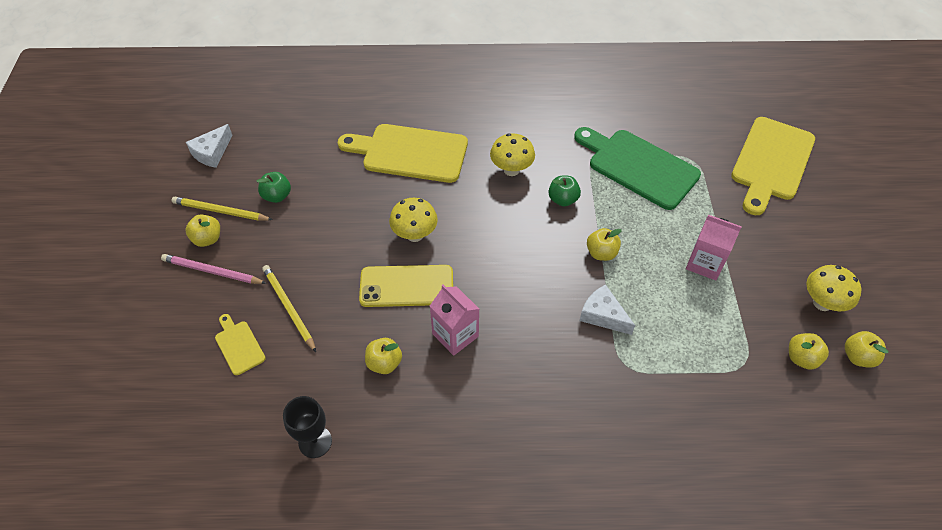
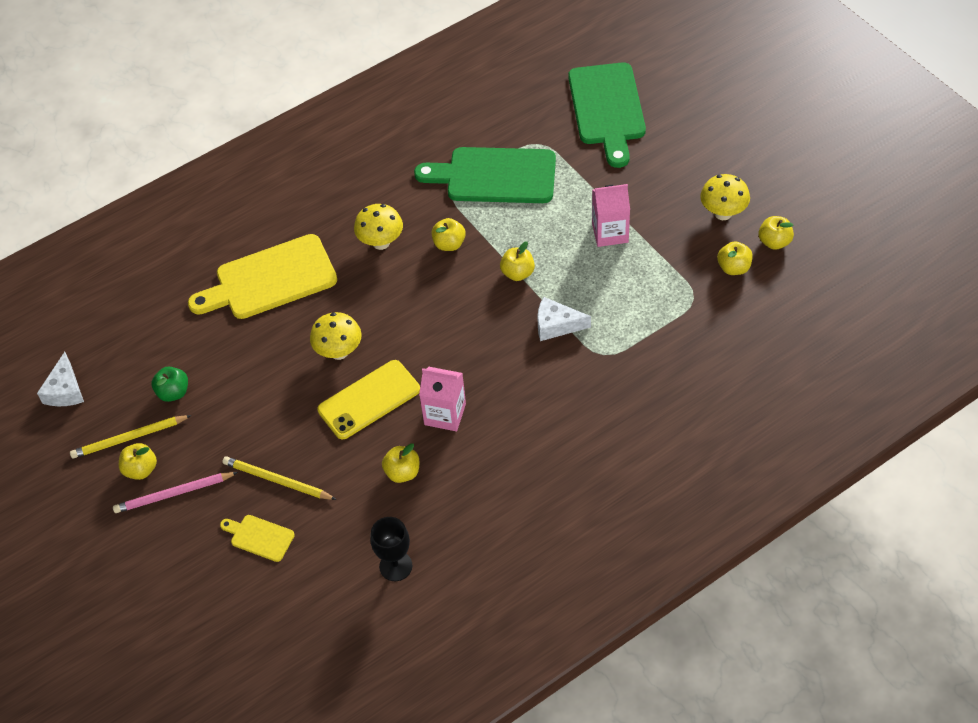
camera: 30 degrees left, 0 degrees up
(563, 199) = (449, 244): green apple -> yellow apple
(771, 162) = (607, 109): yellow cutting board -> green cutting board

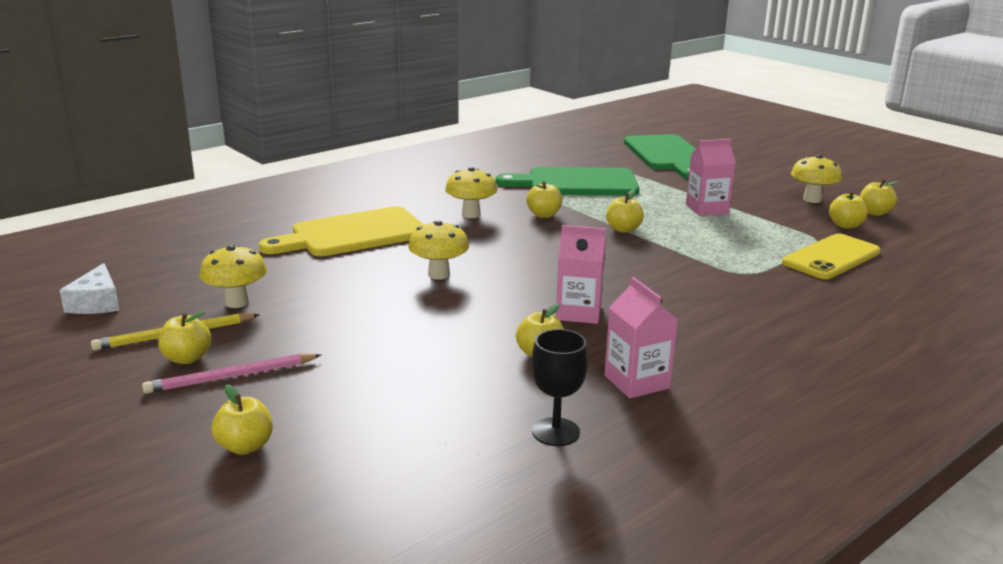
camera: 10 degrees left, 30 degrees down
(173, 392) = (237, 302): green apple -> yellow mushroom
(186, 573) = (245, 446): none -> yellow apple
(259, 537) = (354, 411): yellow cutting board -> none
(277, 480) = (374, 364): yellow pencil -> none
(369, 400) = (482, 304): yellow phone -> yellow phone (831, 257)
(467, 510) = (637, 382): none -> pink carton
(556, 325) = (680, 257): white cheese -> none

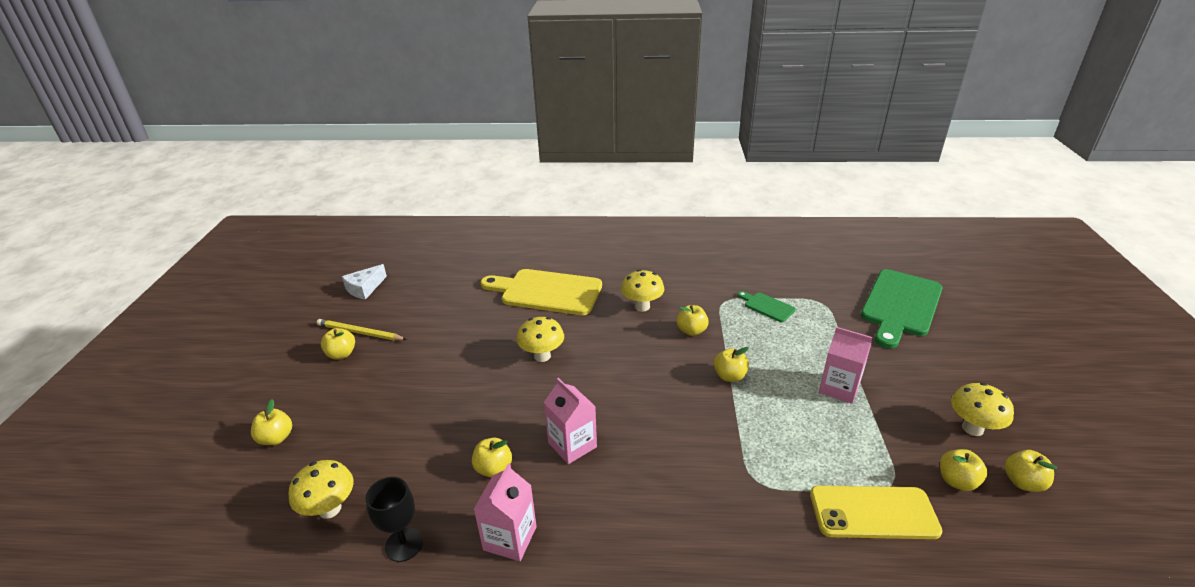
camera: 45 degrees right, 10 degrees up
(231, 377) = (338, 381): pink pencil -> none
(237, 302) = (416, 322): yellow mushroom -> yellow mushroom (330, 509)
(576, 183) = (767, 306): green cutting board -> green cutting board, size x0.46

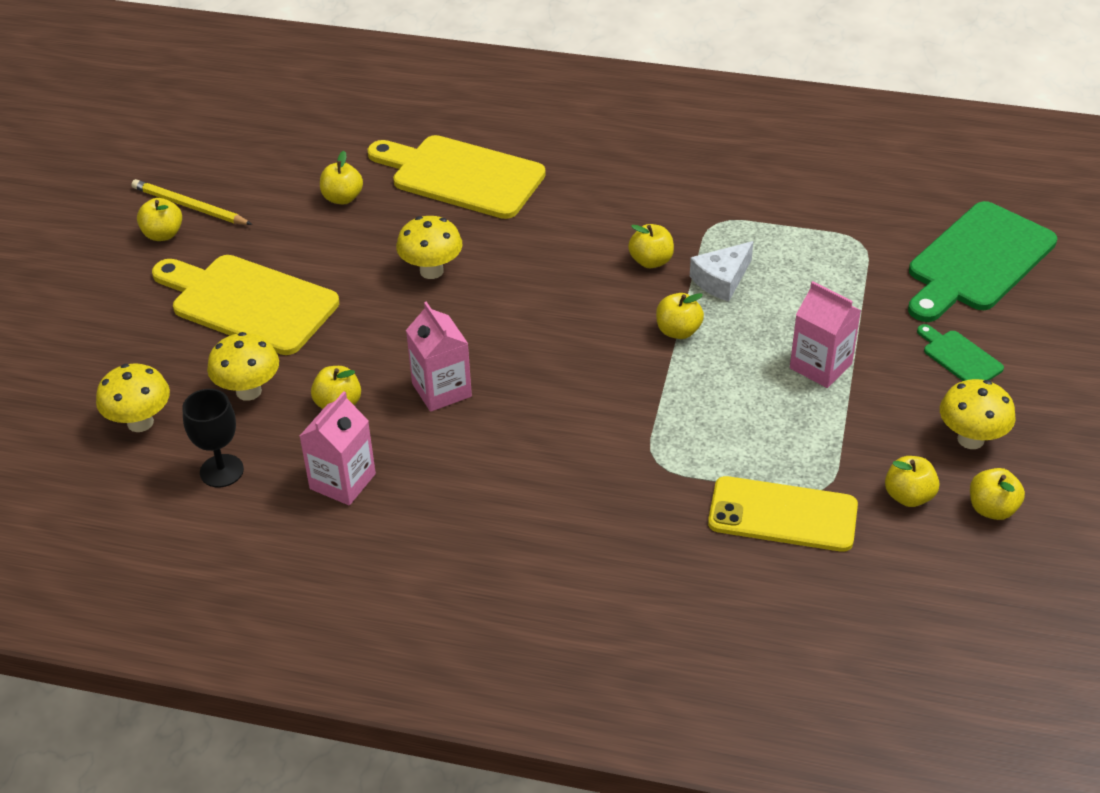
camera: 10 degrees right, 10 degrees up
(276, 438) = (78, 333): yellow apple -> yellow apple (342, 198)
(364, 288) = (200, 139): white cheese -> white cheese (721, 280)
(411, 396) = (248, 303): none -> yellow cutting board
(642, 306) = (593, 216): yellow mushroom -> yellow mushroom (248, 391)
(767, 306) = (777, 238): green cutting board -> green cutting board (959, 357)

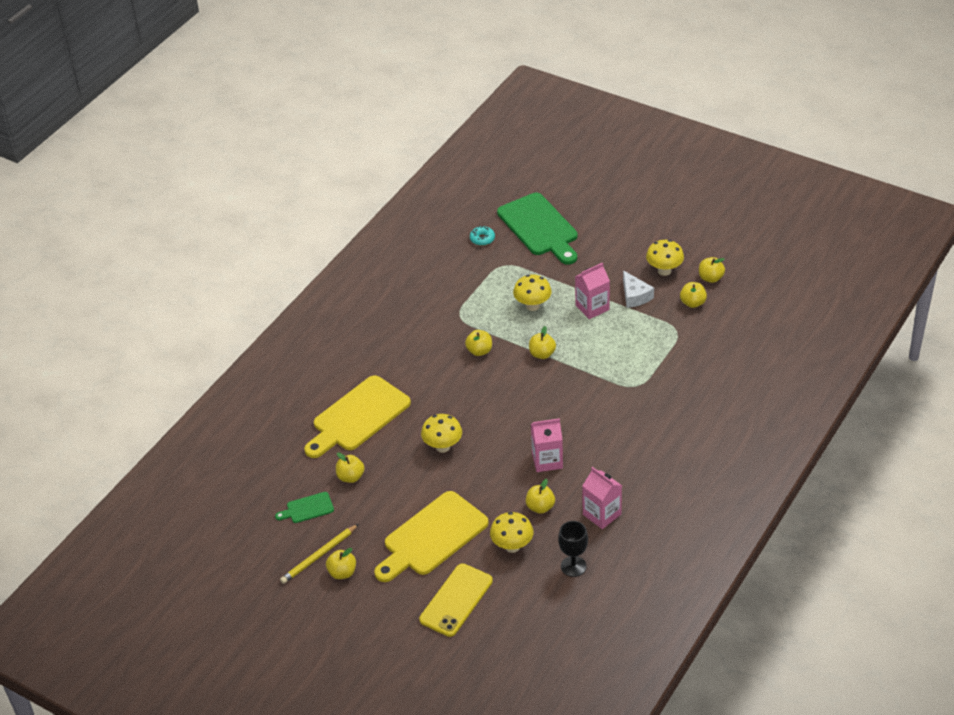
camera: 70 degrees left, 0 degrees up
(140, 422) = (518, 600): yellow mushroom -> yellow mushroom (532, 306)
(721, 280) = (508, 327): white cheese -> white cheese (635, 296)
(782, 514) = (688, 349): yellow phone -> yellow phone (456, 600)
(906, 205) = (482, 239): none -> turquoise donut
(959, 357) = (607, 256): green cutting board -> green cutting board (307, 508)

